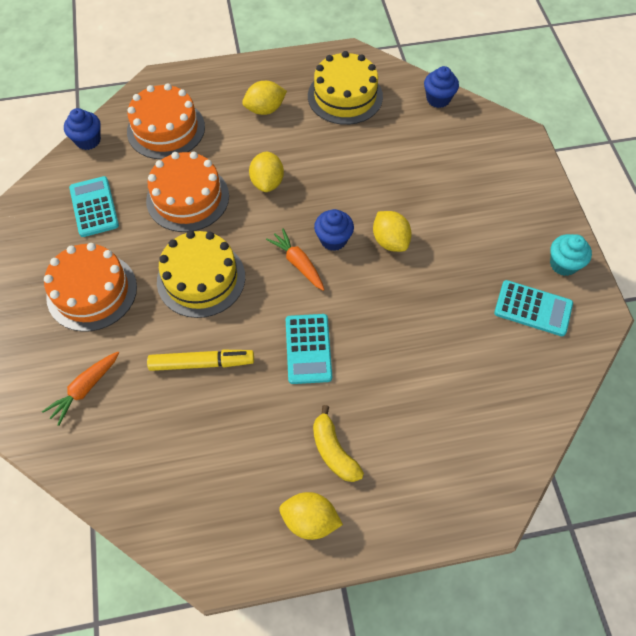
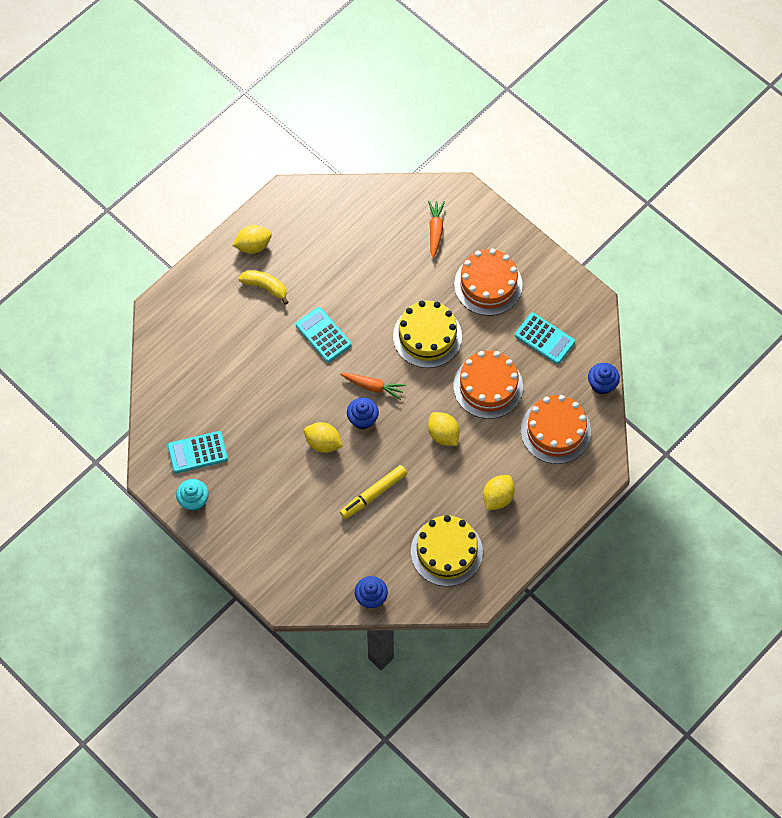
camera: 145 degrees right, 5 degrees up
(202, 363) = (380, 286): yellow marker -> yellow marker (373, 494)

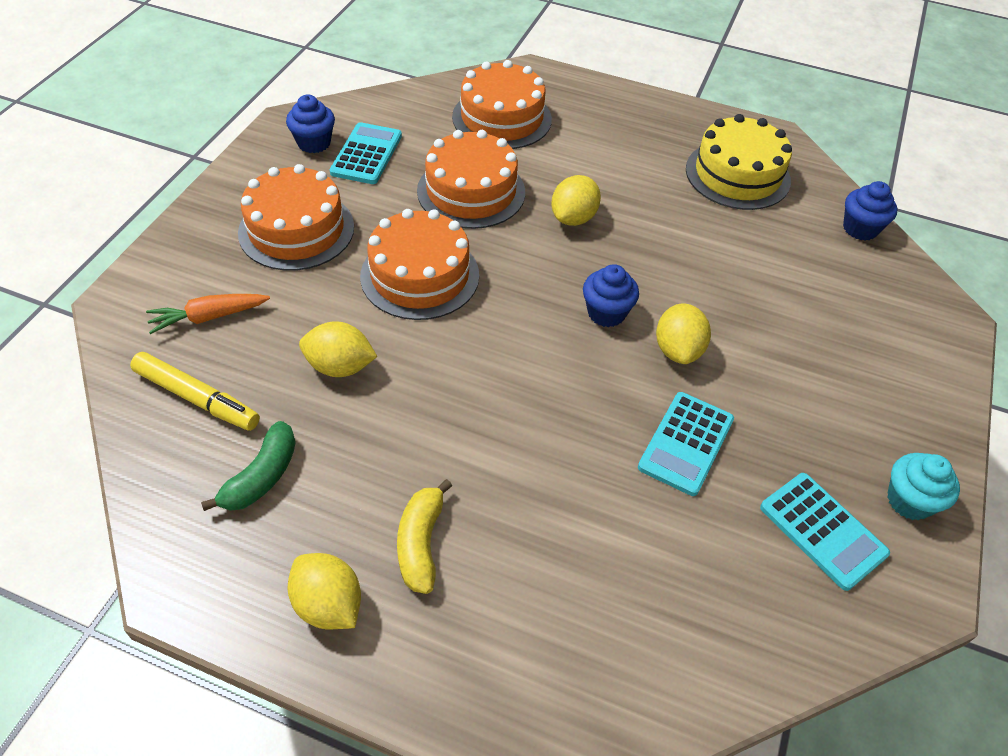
camera: 115 degrees left, 15 degrees down
(323, 335) = (482, 412): turquoise calculator -> turquoise calculator (686, 443)
(326, 234) = (261, 477): none -> green banana
(373, 387) = (543, 316): orange carrot -> none
(373, 494) = (715, 267): yellow marker -> yellow marker (197, 398)
(427, 336) = (420, 275): yellow cake -> orange cake
(498, 497) = (629, 147): yellow lemon -> yellow lemon (340, 366)
(602, 384) = (412, 93): blue cupcake -> blue cupcake (314, 143)

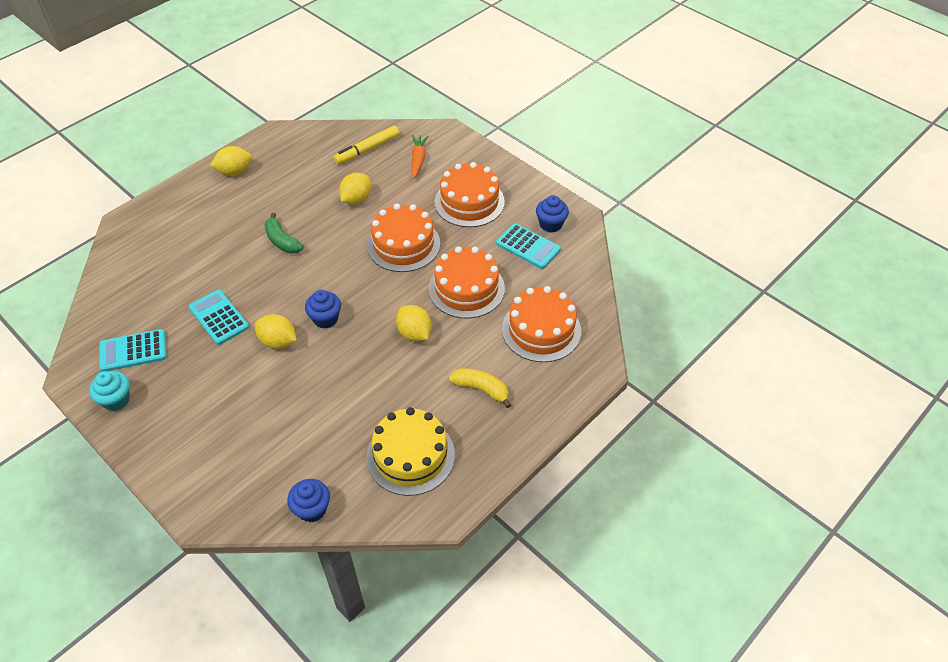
camera: 115 degrees right, 0 degrees up
(261, 477) = (309, 163): green banana -> green banana (282, 241)
(421, 543) = (240, 204): yellow banana -> yellow banana (481, 389)

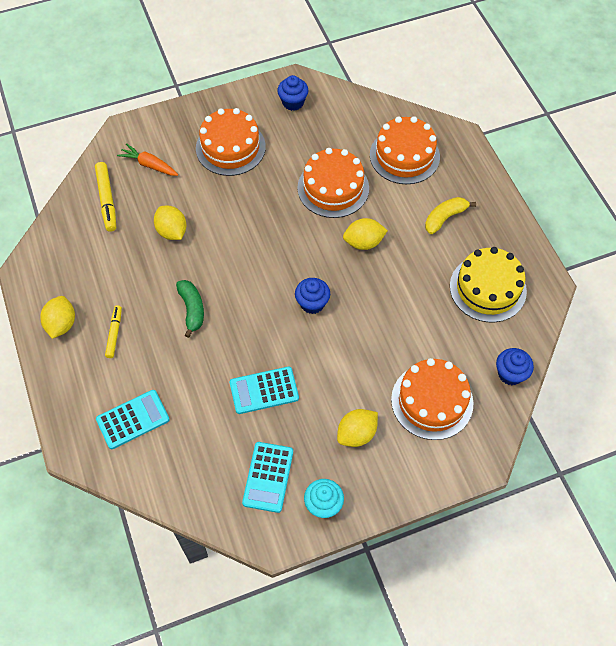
camera: 65 degrees left, 10 degrees up
(238, 204) = (114, 333): none -> yellow marker
(278, 341) = (320, 349): yellow lemon -> yellow lemon (356, 434)
(282, 241) = (192, 309): green banana -> green banana turned 90 degrees counterclockwise
(403, 244) = (254, 214): orange cake -> orange cake (432, 401)
(528, 247) = (309, 128): turquoise calculator -> turquoise calculator (133, 419)

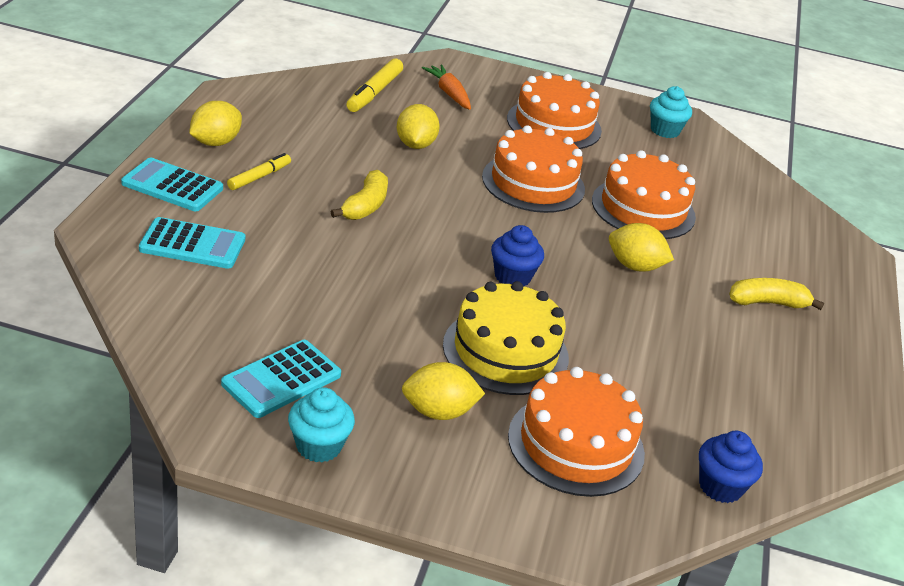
camera: 30 degrees right, 25 degrees down
(192, 309) = (365, 206): green banana -> yellow banana
(264, 390) = (368, 309): turquoise calculator -> turquoise calculator (172, 186)
(293, 102) = (665, 130): blue cupcake -> turquoise cupcake
(404, 156) = (764, 230): orange cake -> orange cake (533, 183)
(488, 288) = (767, 391): yellow cake -> yellow cake (505, 351)

